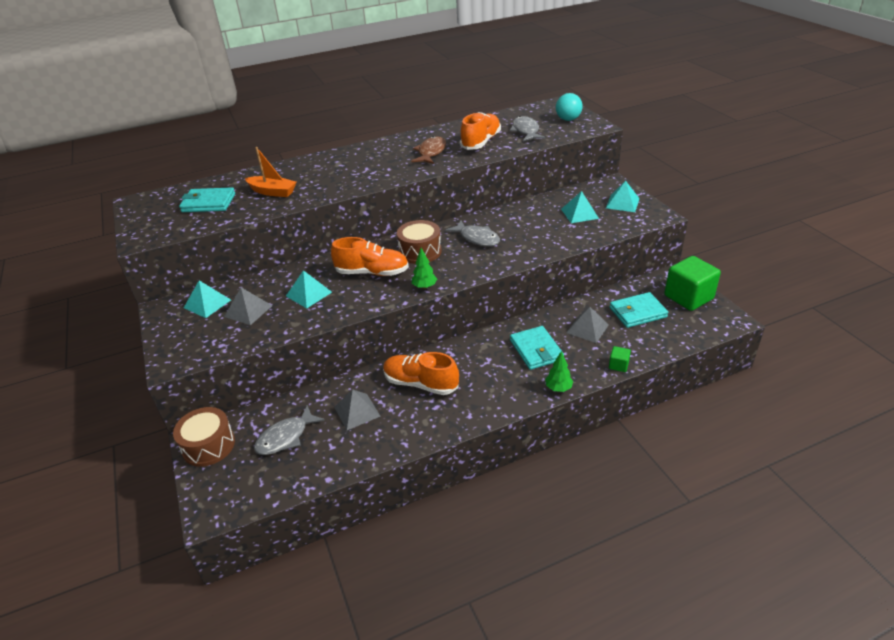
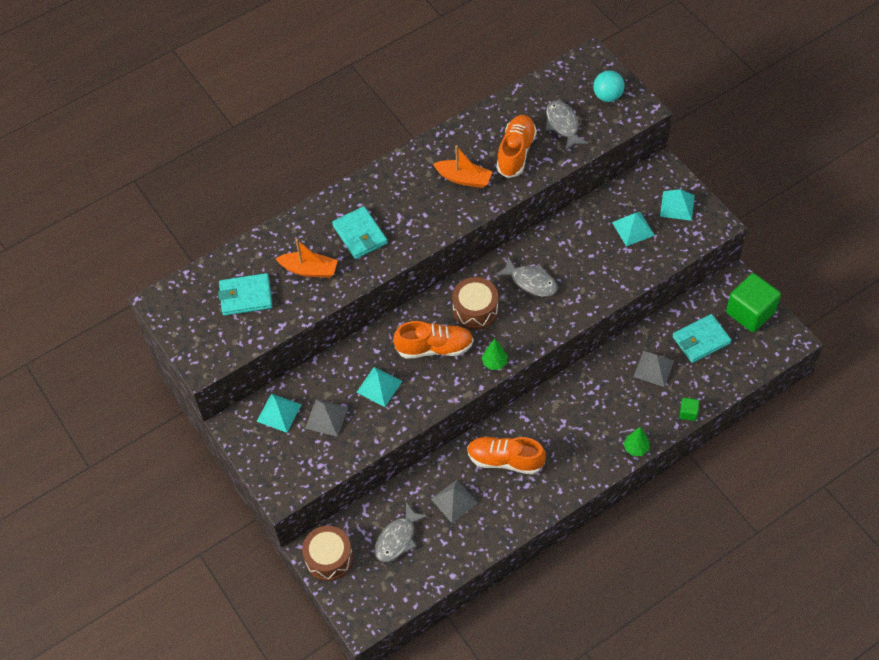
camera: 10 degrees left, 20 degrees up
(431, 152) = (463, 178): brown fish -> orange boat
(536, 350) = (607, 403): turquoise wallet -> turquoise wallet (360, 235)

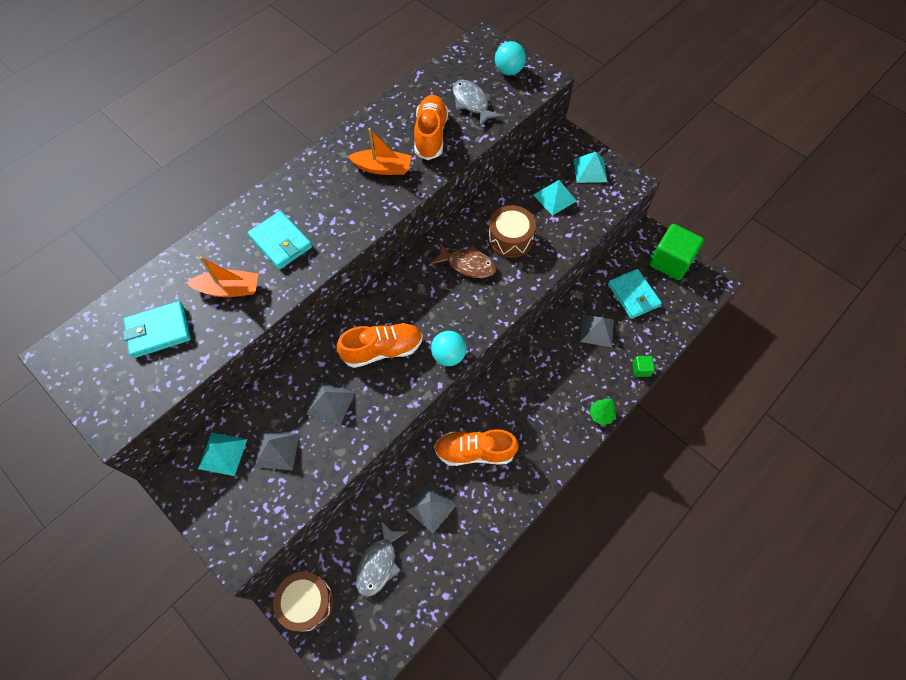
camera: 15 degrees left, 5 degrees up
(379, 386) = (330, 403): turquoise pyramid -> grey pyramid
(475, 309) = (417, 302): brown drum -> brown drum (510, 239)
(494, 363) = (448, 355): green tree -> turquoise ball
(531, 282) = (468, 265): grey fish -> brown fish
(701, 340) = (633, 295): turquoise wallet -> turquoise wallet turned 75 degrees counterclockwise

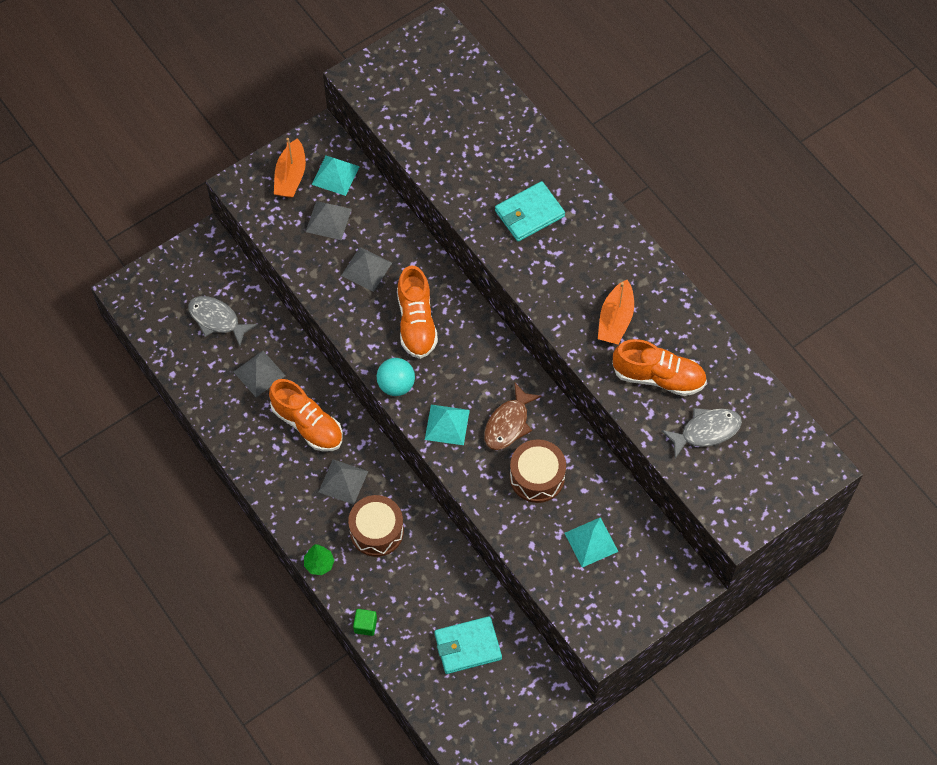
camera: 100 degrees right, 0 degrees up
(159, 331) = (444, 108): turquoise wallet -> none
(229, 289) = (480, 166): orange boat -> orange boat (291, 176)
(307, 602) = (198, 256): brown drum -> brown drum (376, 531)
(474, 451) = (307, 424): orange shoe -> orange shoe turned 120 degrees clockwise
(509, 71) = (758, 486): turquoise ball -> none
(590, 170) = (629, 597): turquoise pyramid -> turquoise pyramid (447, 424)
(597, 330) = (427, 588): grey pyramid -> grey pyramid (343, 481)
(670, 262) = (509, 709): green cube -> none

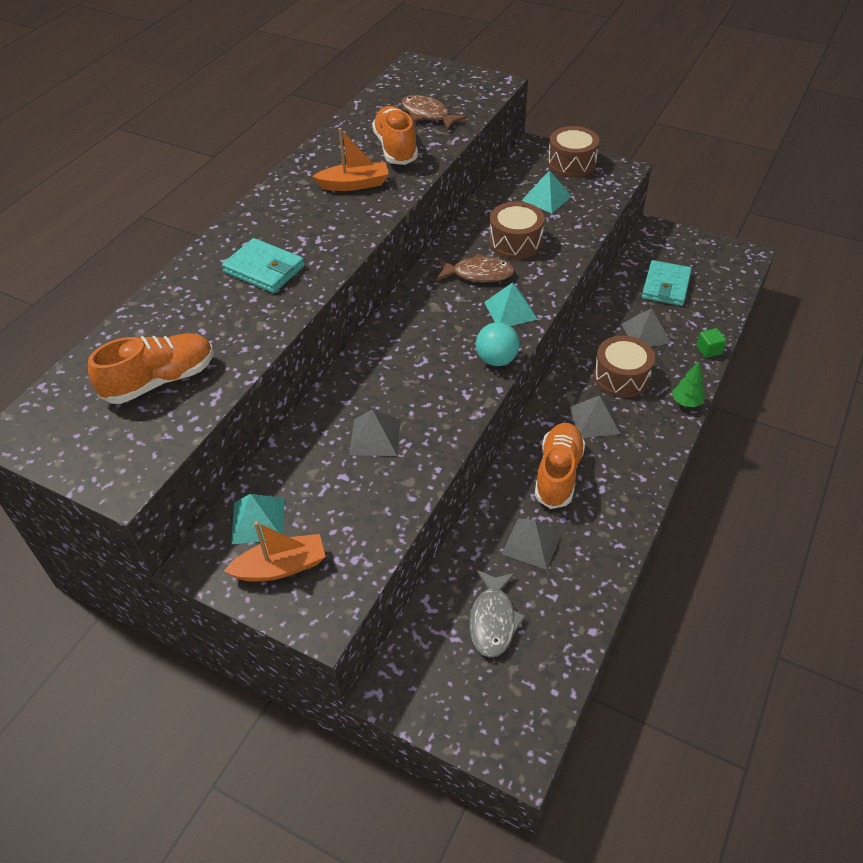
camera: 115 degrees left, 15 degrees down
(328, 220) = (328, 499): grey pyramid -> grey pyramid (645, 333)
(416, 322) = (416, 372): orange shoe -> orange shoe (160, 380)
(467, 646) = (666, 286): turquoise wallet -> turquoise wallet turned 60 degrees clockwise
(639, 601) = (571, 163): none -> brown drum
(706, 431) = (428, 115): grey fish -> brown fish

